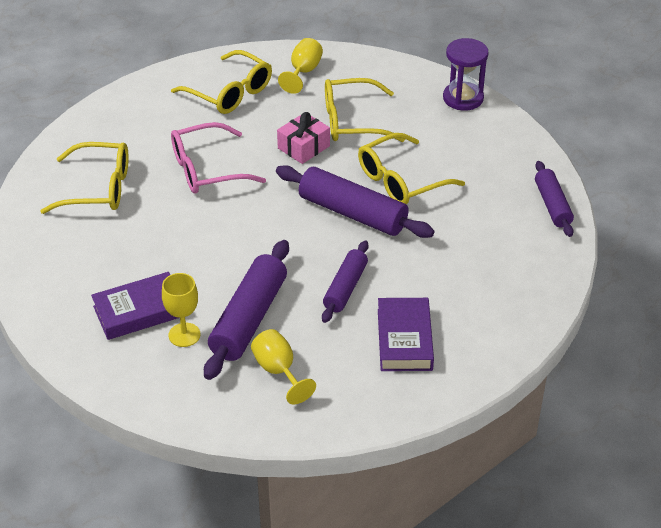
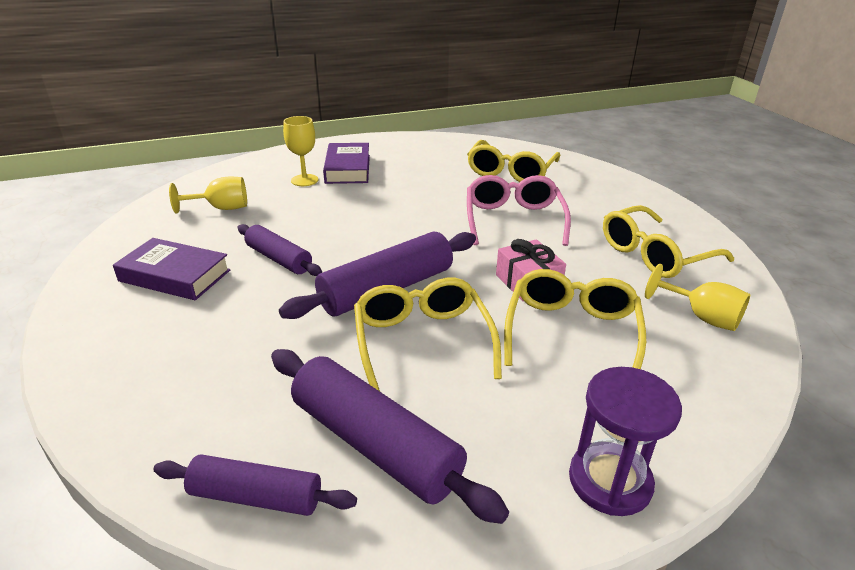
camera: 110 degrees right, 10 degrees down
(249, 319) = (293, 206): purple rolling pin -> purple rolling pin (375, 444)

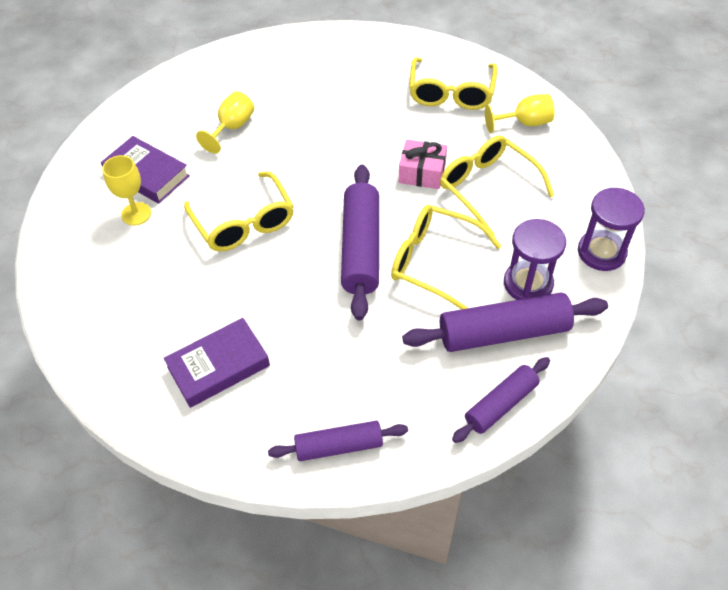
camera: 50 degrees left, 20 degrees up
(221, 208) = (128, 294): yellow goblet -> yellow goblet (232, 128)
(279, 259) = (258, 290): purple rolling pin -> purple rolling pin (339, 446)
(473, 430) = (528, 283): none -> purple hourglass
(511, 171) = (269, 81): yellow glasses -> yellow glasses (243, 222)
(513, 220) = (342, 129): pink glasses -> none

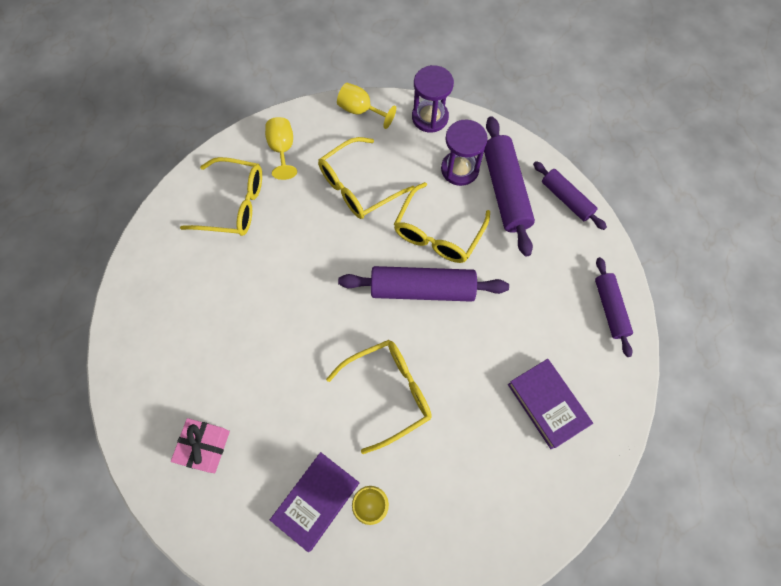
camera: 90 degrees left, 15 degrees up
(232, 128) = (255, 413): yellow goblet -> yellow goblet (361, 111)
(422, 173) = (336, 236): pink gift -> pink gift (205, 447)

